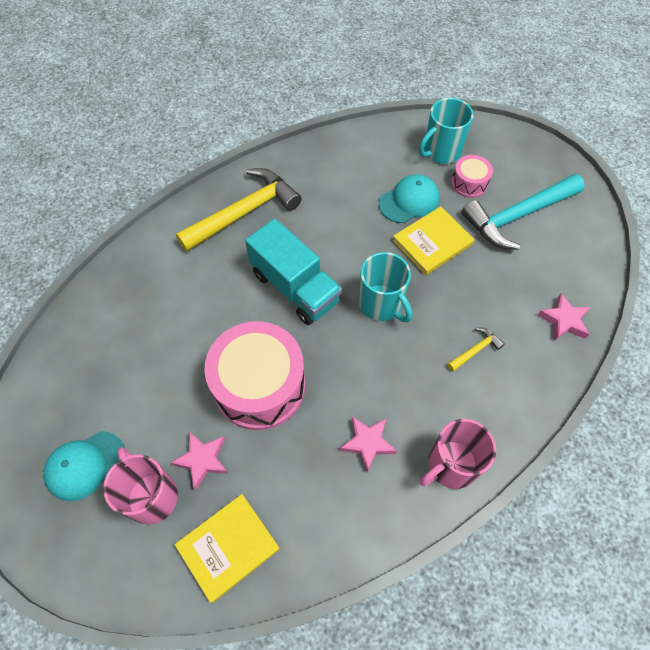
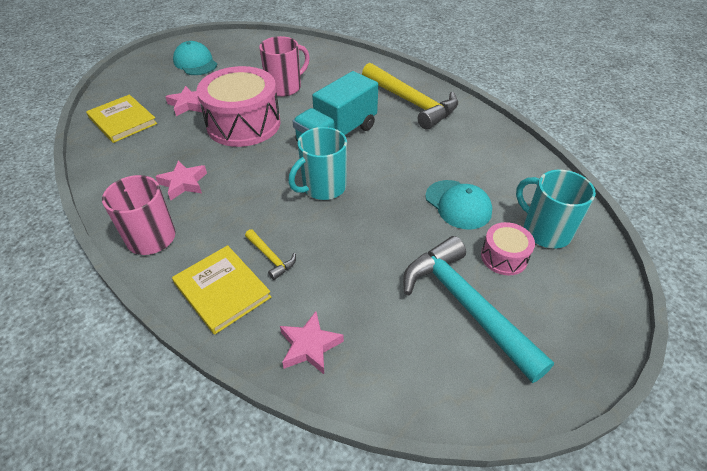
camera: 85 degrees right, 15 degrees down
(151, 496) = (168, 88): pink mug -> pink mug (285, 87)
(432, 242) = (405, 223): yellow book -> yellow book (222, 290)

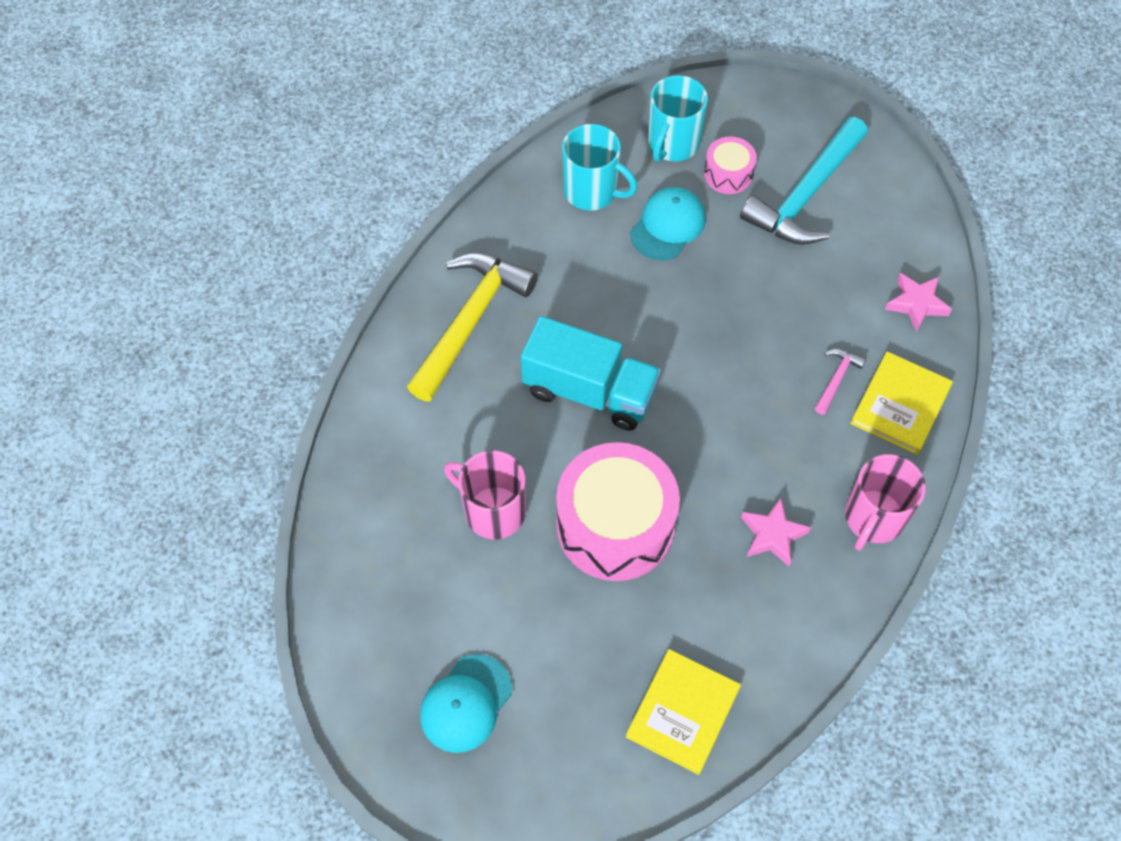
camera: 110 degrees left, 15 degrees up
(188, 104) = (599, 636): pink star -> none
(271, 257) = (836, 379): yellow hammer -> pink hammer
(323, 187) = (703, 369): turquoise mug -> turquoise mug (592, 191)

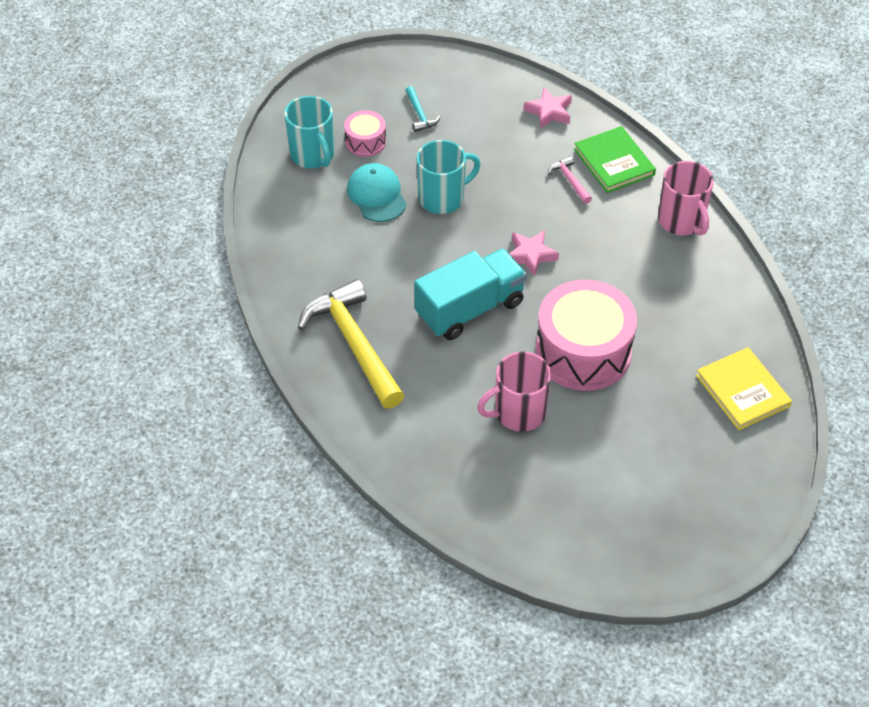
camera: 55 degrees left, 10 degrees down
(466, 703) = (652, 505): turquoise cap -> none
(592, 191) = (309, 218): turquoise mug -> turquoise mug (442, 198)
(772, 535) = (654, 276): pink star -> pink star (530, 255)
(805, 195) = (420, 114): turquoise hammer -> turquoise hammer, size x0.43
(900, 405) = (614, 162): yellow book -> green book

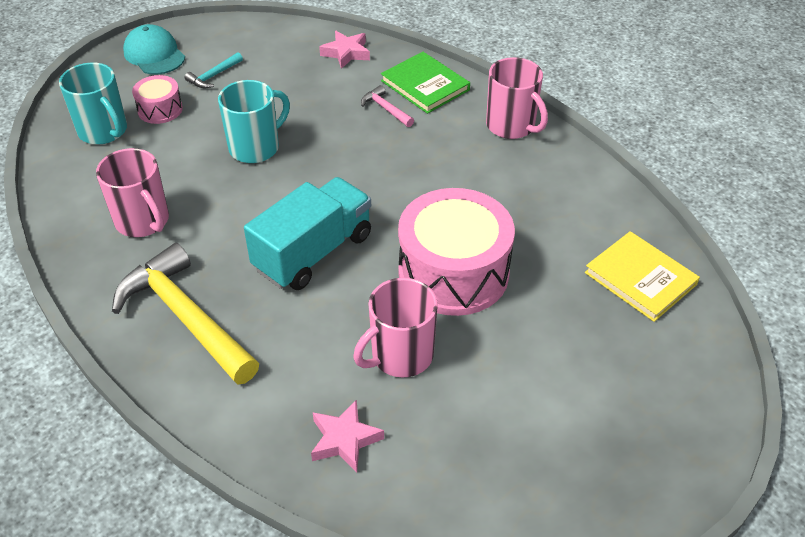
camera: 15 degrees left, 5 degrees down
(333, 251) = (143, 221): none -> pink mug
(377, 195) = (182, 157): turquoise cap -> turquoise cap (154, 54)
(420, 114) = (213, 76): turquoise hammer -> turquoise hammer turned 75 degrees clockwise
(530, 255) = (365, 185): pink star -> pink star (344, 440)

